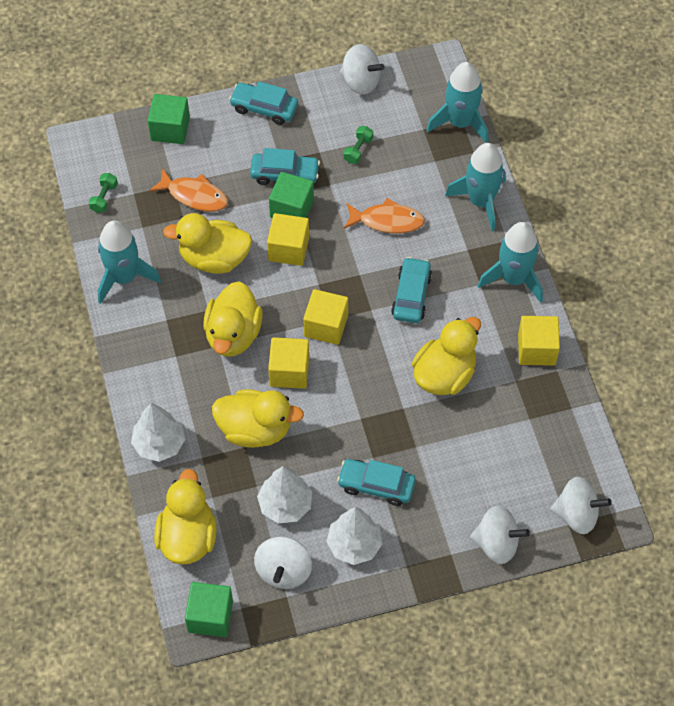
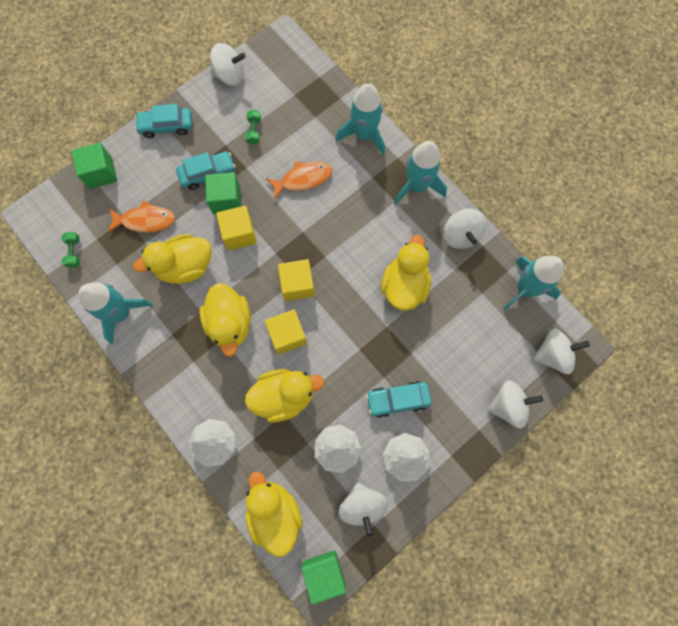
camera: 25 degrees left, 15 degrees up
(411, 296) = (349, 232): turquoise car -> none
(460, 123) = (319, 79): turquoise rocket -> turquoise rocket (525, 289)
(536, 349) = (460, 235): yellow cube -> white spinning top

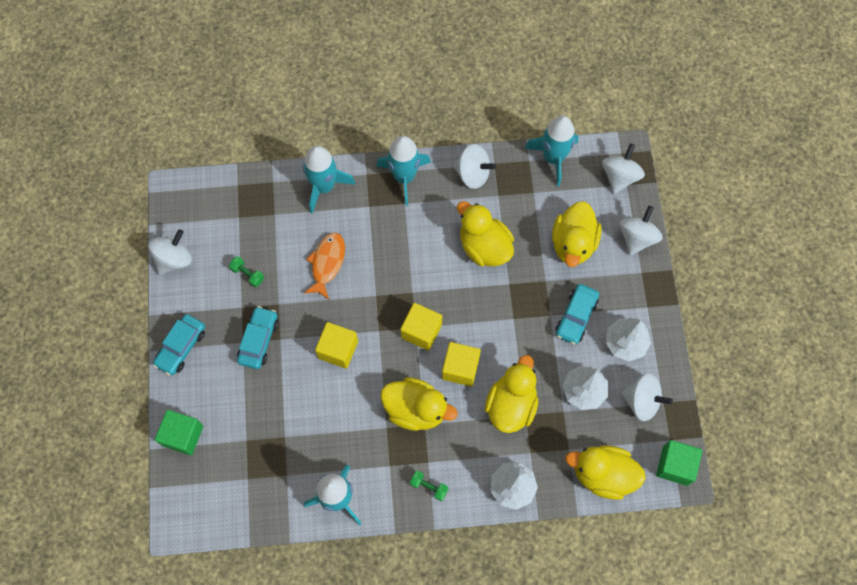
camera: 55 degrees left, 5 degrees down
(74, 252) = (246, 507): green dumbbell -> green dumbbell (429, 487)
(145, 220) = (263, 423): orange fish -> none
(185, 266) = (334, 415): yellow duck -> yellow duck (573, 243)
(226, 200) = (297, 340): green cube -> none

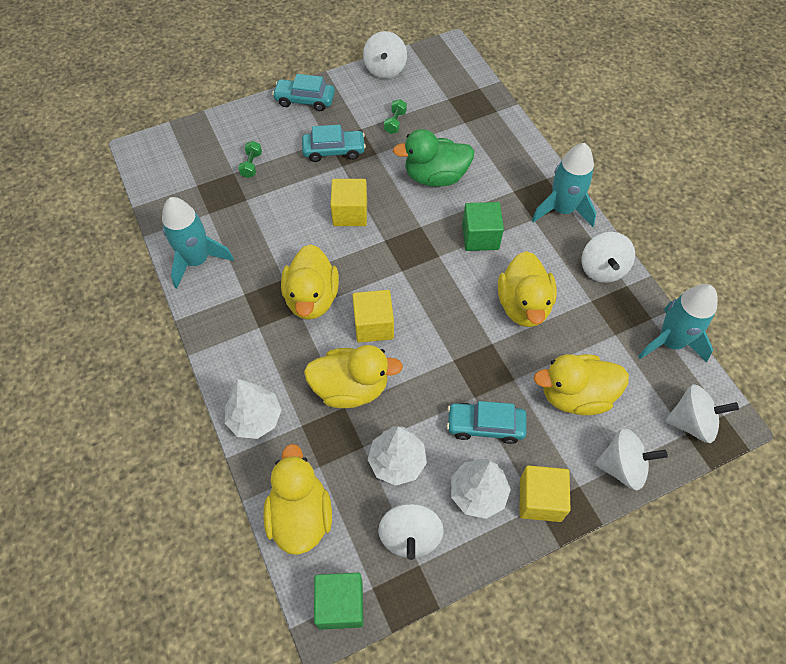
camera: 70 degrees right, 10 degrees down
(174, 259) = (385, 69): white spinning top -> white spinning top turned 75 degrees clockwise
(183, 435) = (223, 127): green cube -> green cube (480, 237)
(324, 186) = (514, 149): turquoise rocket -> none
(327, 263) = (435, 177): orange fish -> green duck
(421, 331) = (400, 277): yellow cube -> yellow cube (540, 499)
(429, 487) = (232, 336): green dumbbell -> green dumbbell (251, 165)
(484, 247) = (523, 305): yellow duck -> yellow duck turned 150 degrees clockwise

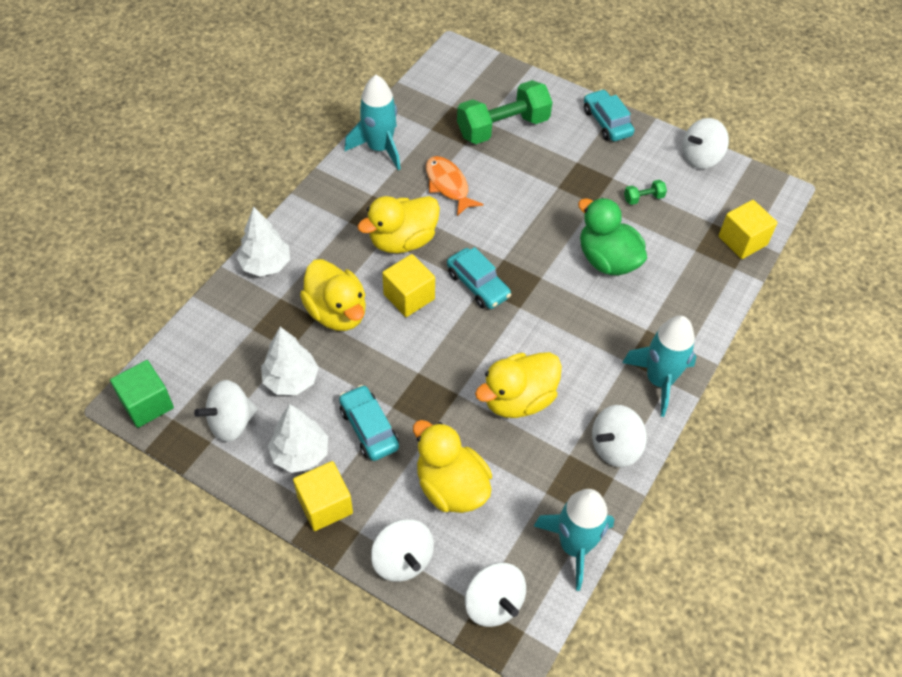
camera: 55 degrees right, 5 degrees down
(251, 165) = (503, 127): green dumbbell -> green dumbbell, size x2.39
(280, 235) = (448, 185): none -> orange fish
(300, 515) = (203, 339): yellow duck -> none
(334, 150) = (569, 172): turquoise car -> turquoise car (478, 285)
(350, 213) = (511, 220): yellow cube -> yellow cube (742, 241)
(480, 237) = (568, 328): green cube -> none

